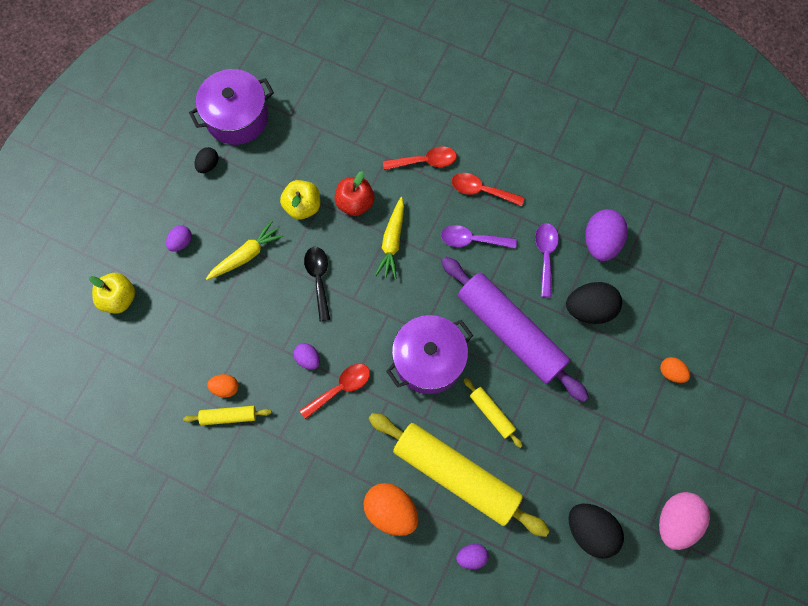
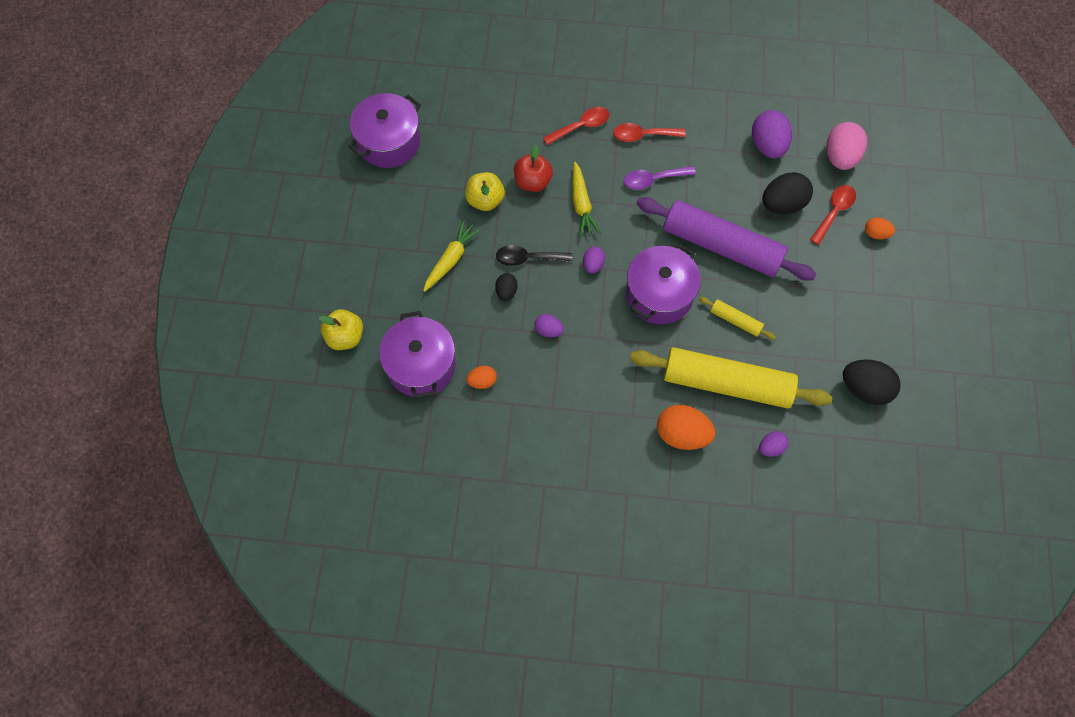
camera: 20 degrees left, 5 degrees down
(176, 351) = (421, 365): none -> purple pot
(181, 242) = (383, 268): purple egg -> purple egg (593, 265)
(208, 165) = (380, 192): black egg -> black egg (506, 291)
(229, 416) = (496, 405): yellow rolling pin -> none
(319, 279) = (528, 258): black spoon -> black spoon turned 60 degrees counterclockwise
(340, 388) = (590, 345): red spoon -> red spoon (834, 212)
(545, 255) = (724, 172): purple spoon -> none
(676, 521) = (934, 355): pink egg -> pink egg (840, 157)

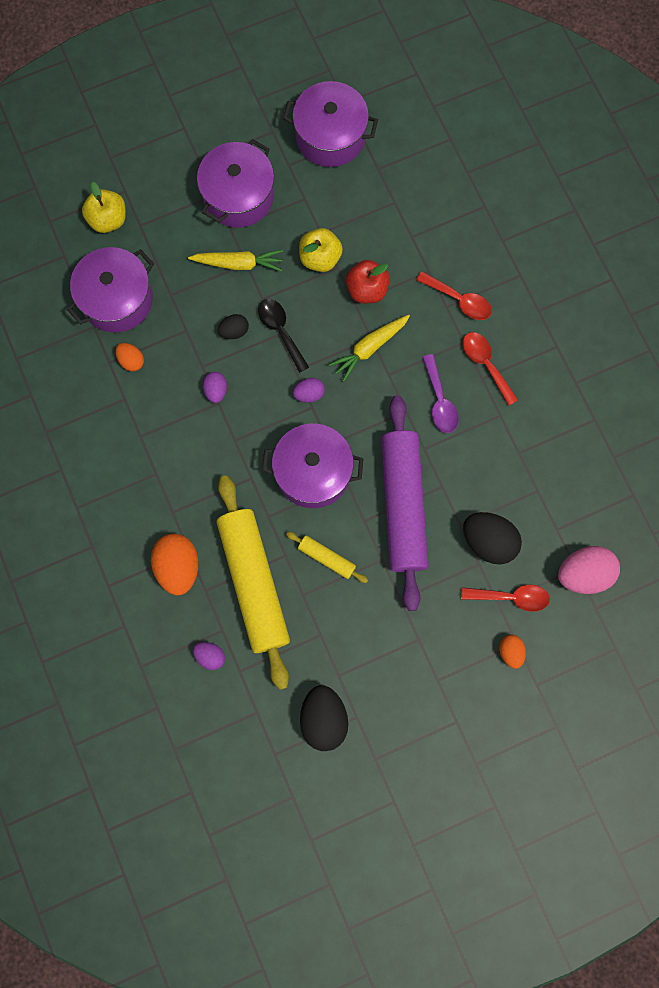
camera: 60 degrees right, 10 degrees up
(393, 230) = (238, 196): none -> purple pot
(653, 179) = (439, 401): purple spoon -> purple spoon turned 150 degrees counterclockwise
(735, 321) = (326, 558): yellow rolling pin -> yellow rolling pin turned 60 degrees counterclockwise
(768, 145) = (551, 493): purple egg -> none

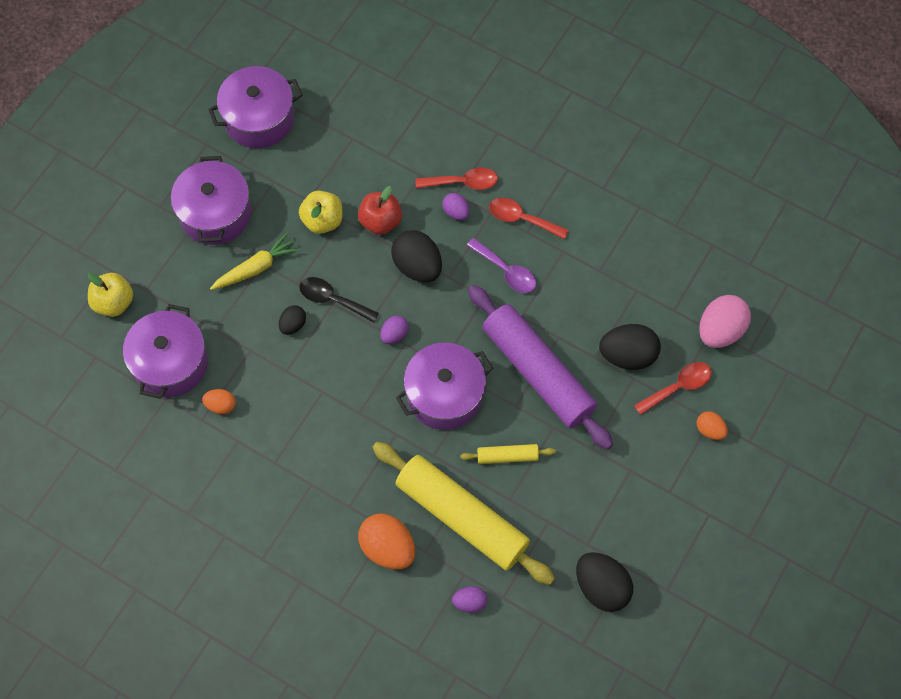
camera: 35 degrees left, 10 degrees down
(216, 390) = (313, 382): purple egg -> purple egg (456, 212)
(369, 348) = (417, 266): yellow carrot -> black egg

